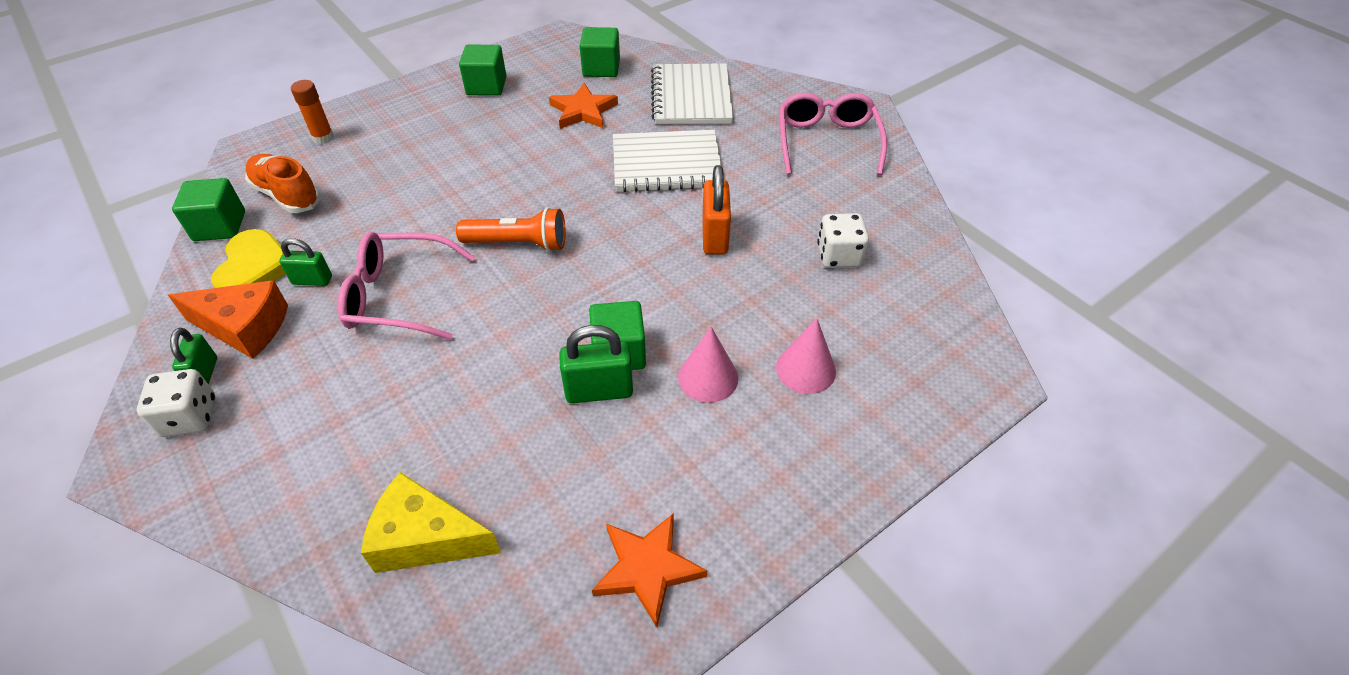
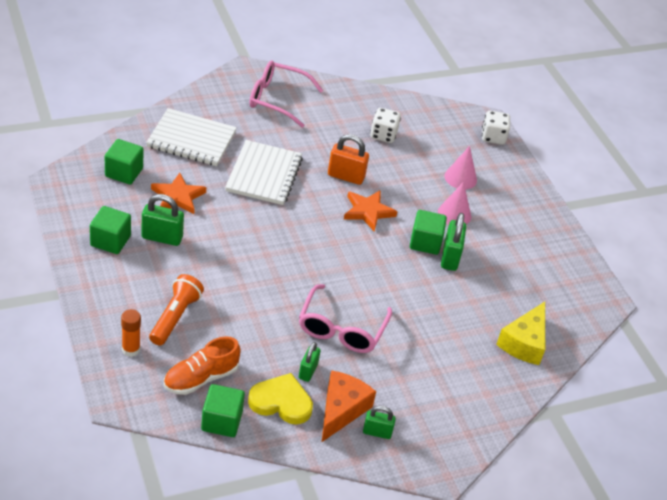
camera: 80 degrees left, 5 degrees down
(190, 417) = (412, 440): white dice -> white dice (493, 137)
(508, 116) = (162, 237): none -> green padlock
(518, 243) = (314, 263): orange flashlight -> orange flashlight (175, 317)
(647, 568) = (559, 268): orange star -> orange star (368, 211)

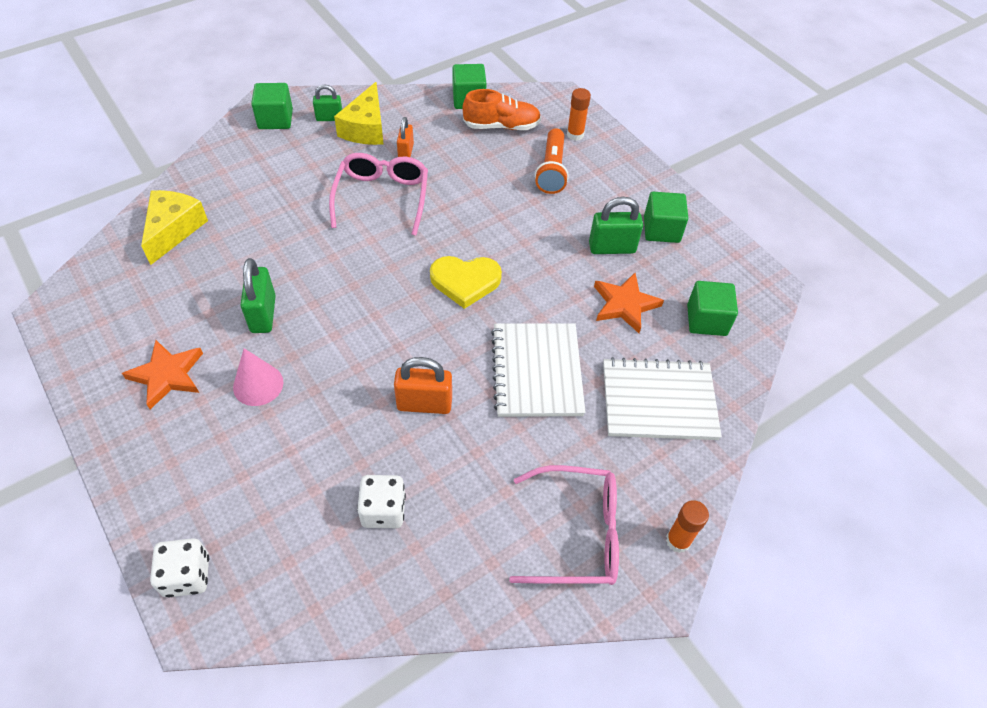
camera: 170 degrees right, 10 degrees up
(201, 378) = (501, 126): orange shoe -> orange shoe turned 45 degrees clockwise
(222, 83) = (678, 541): none -> orange glue stick
(281, 402) = (423, 123): yellow heart -> yellow heart (465, 282)
(308, 371) = (406, 152): green padlock -> orange padlock
(341, 410) = (366, 128): orange cheese -> yellow cheese
(368, 211) = (381, 353): orange star -> orange star (167, 375)
(425, 242) = (297, 327): green cube -> green cube (275, 119)
(460, 178) = (248, 457): pink cone -> none

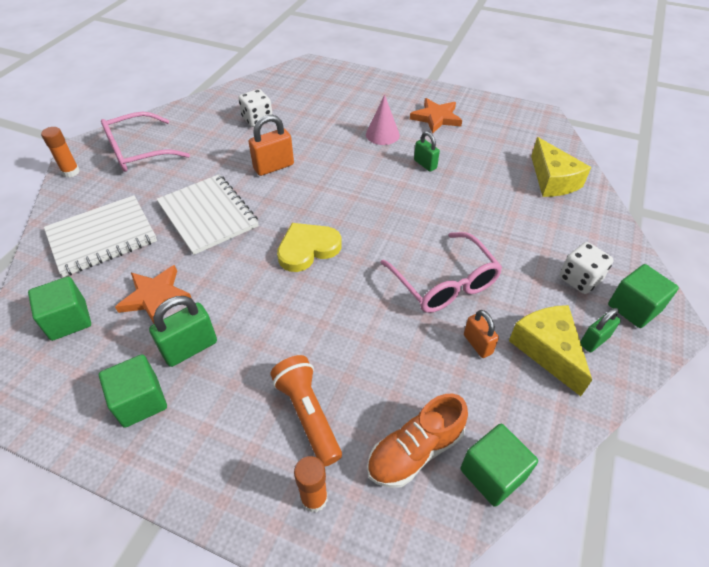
camera: 150 degrees right, 5 degrees down
(187, 576) = (329, 71): white dice -> white dice (579, 279)
(263, 314) = (425, 164): green padlock -> green padlock, size x0.64

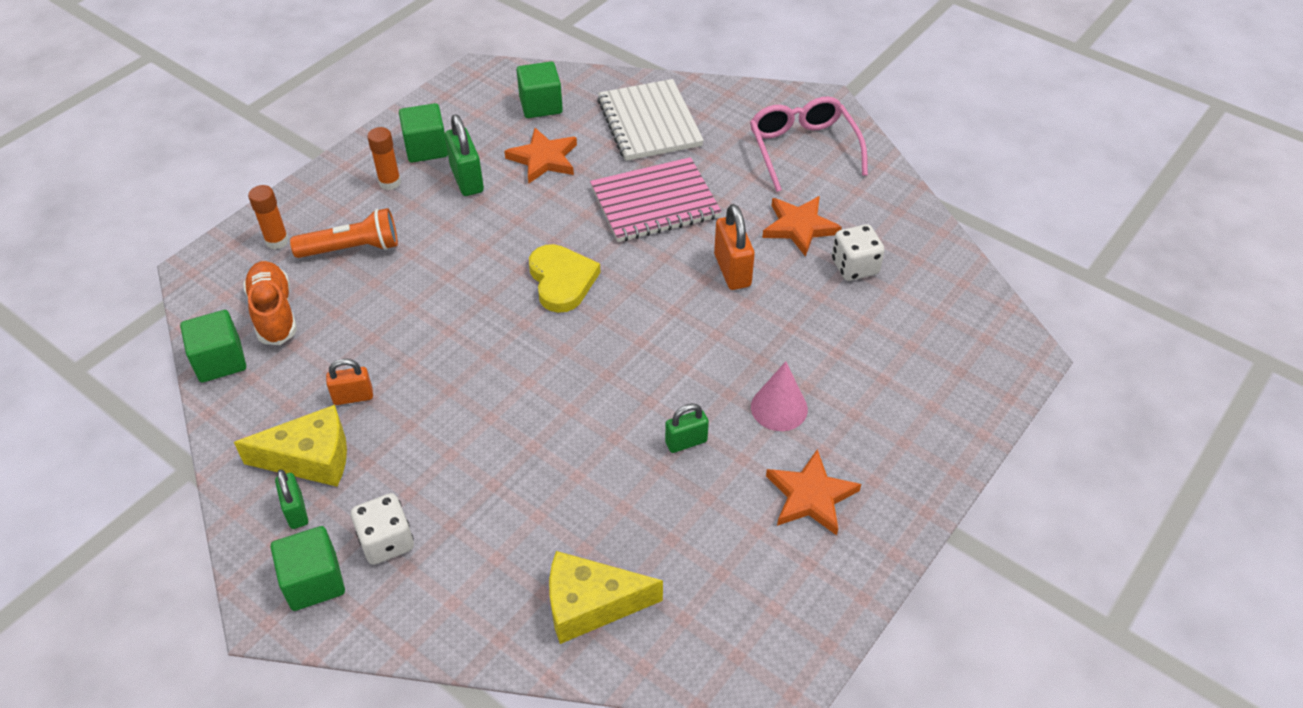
camera: 105 degrees right, 0 degrees up
(71, 172) = (776, 97): orange glue stick -> orange glue stick (390, 182)
(208, 215) = (655, 202): white notebook -> pink notebook
(224, 144) = (799, 227): none -> orange star
(444, 283) = (450, 394): pink glasses -> none

